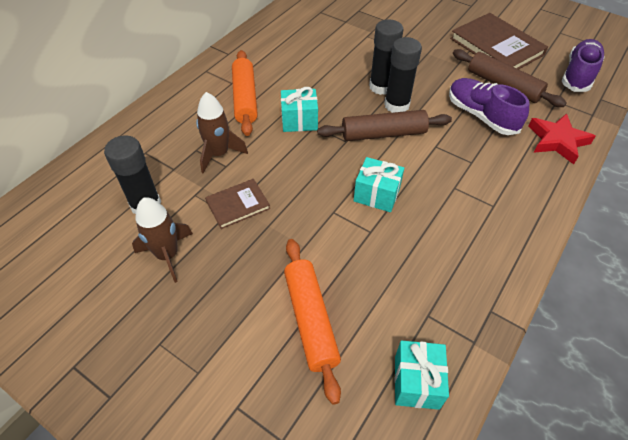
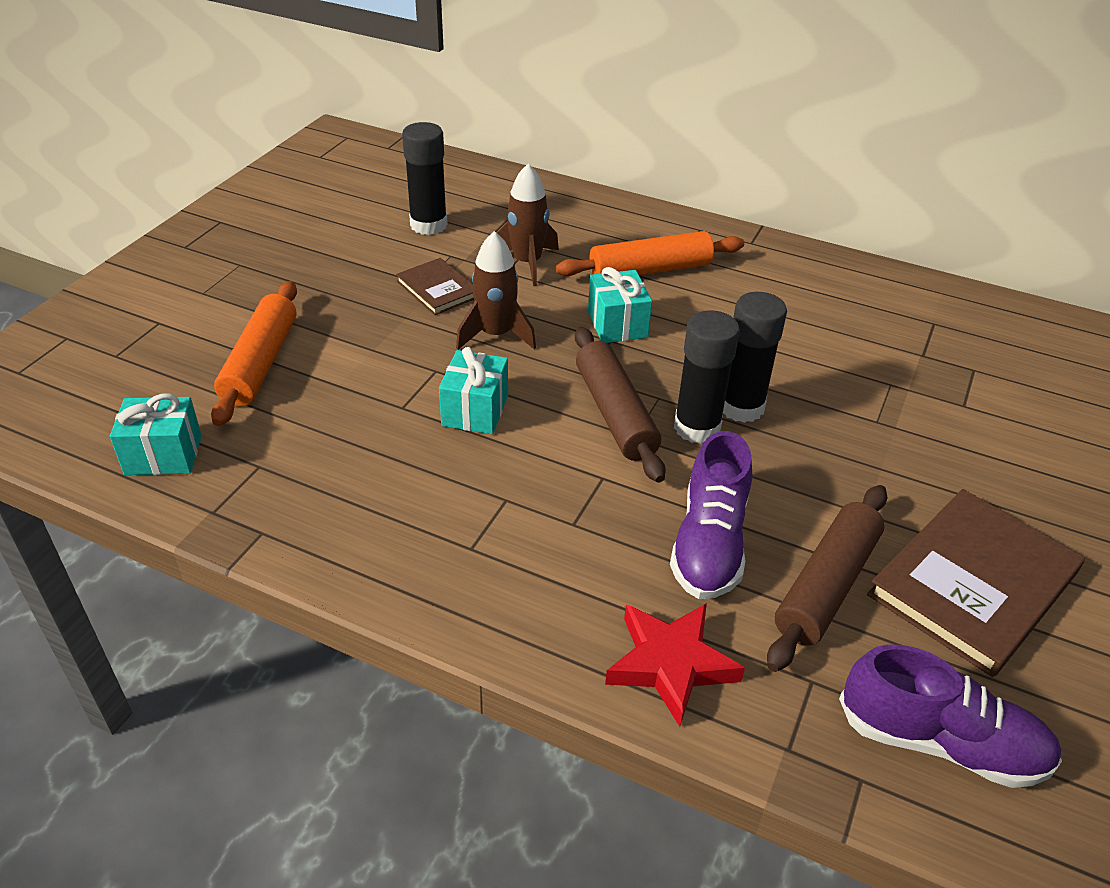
camera: 80 degrees right, 10 degrees down
(167, 255) = (355, 251): brown rocket -> brown rocket (496, 335)
(310, 320) = (260, 363): orange rolling pin -> orange rolling pin turned 60 degrees counterclockwise
(481, 116) = (709, 543): purple shoe -> purple shoe turned 150 degrees clockwise

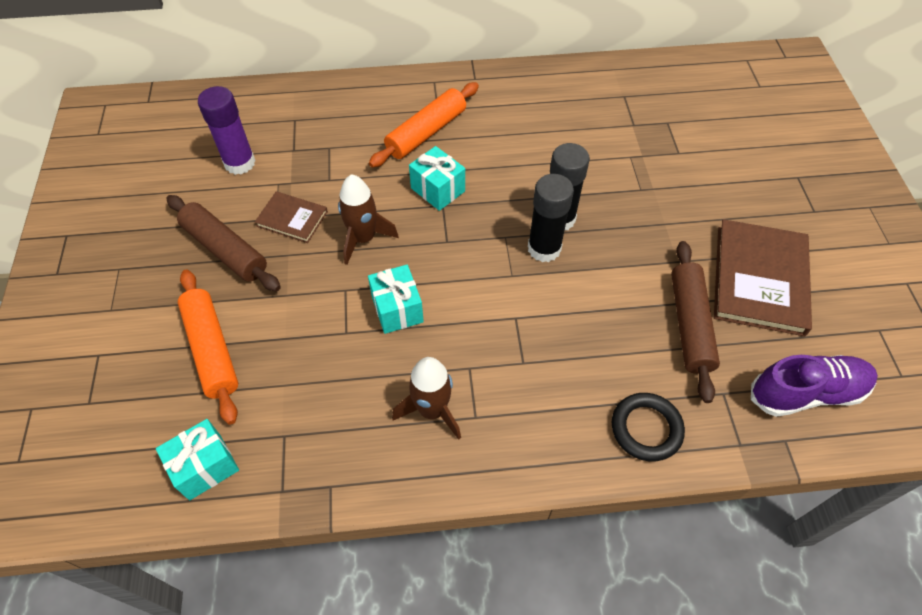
camera: 30 degrees left, 15 degrees up
(428, 225) = (239, 163): black glue stick -> purple glue stick
(527, 263) = (338, 165): brown rocket -> brown rocket (432, 410)
(615, 414) = (488, 264): brown rolling pin -> brown rolling pin (225, 250)
(670, 664) = (646, 429): red star -> black ring
(709, 543) = (609, 331): purple shoe -> none

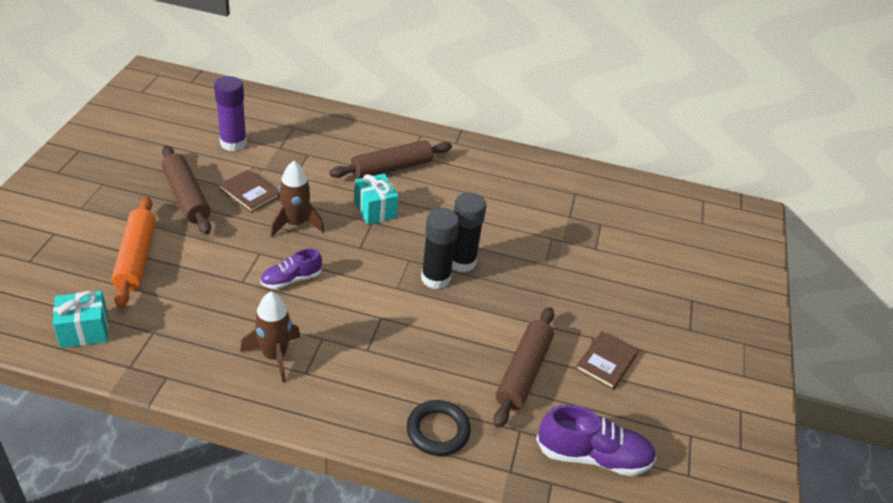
camera: 15 degrees right, 15 degrees down
(397, 309) = (291, 279): turquoise gift -> purple shoe
(426, 133) = (391, 168): orange rolling pin -> brown rolling pin
(760, 279) = (606, 362): brown book -> brown book, size x0.53

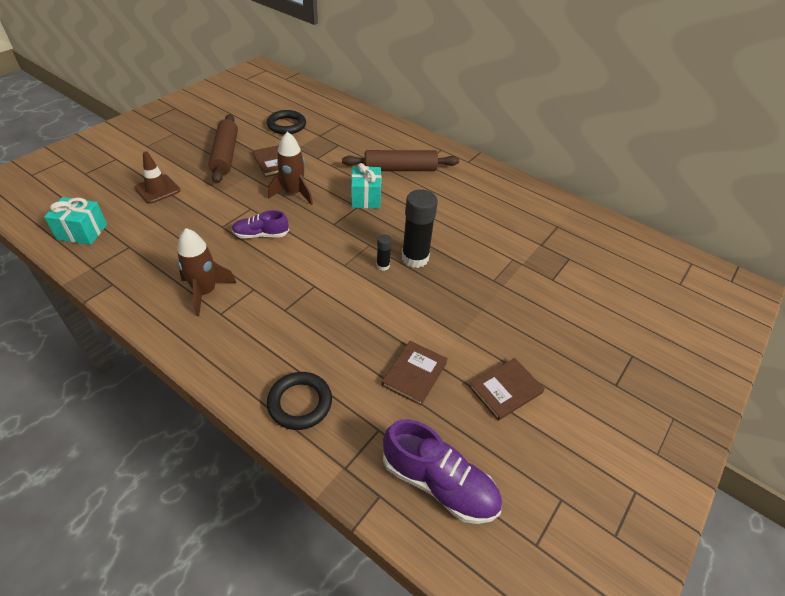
camera: 25 degrees right, 5 degrees up
(136, 258) = (157, 189): orange rolling pin -> brown traffic cone
(233, 143) = (286, 125): purple glue stick -> black ring
(435, 278) = (383, 266): black glue stick -> black glue stick, size x0.48
(523, 372) = (414, 373): brown rolling pin -> brown book

